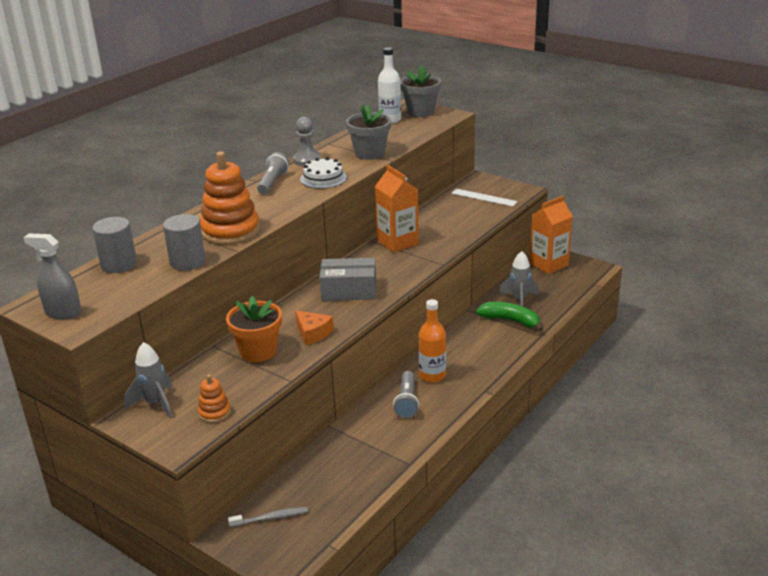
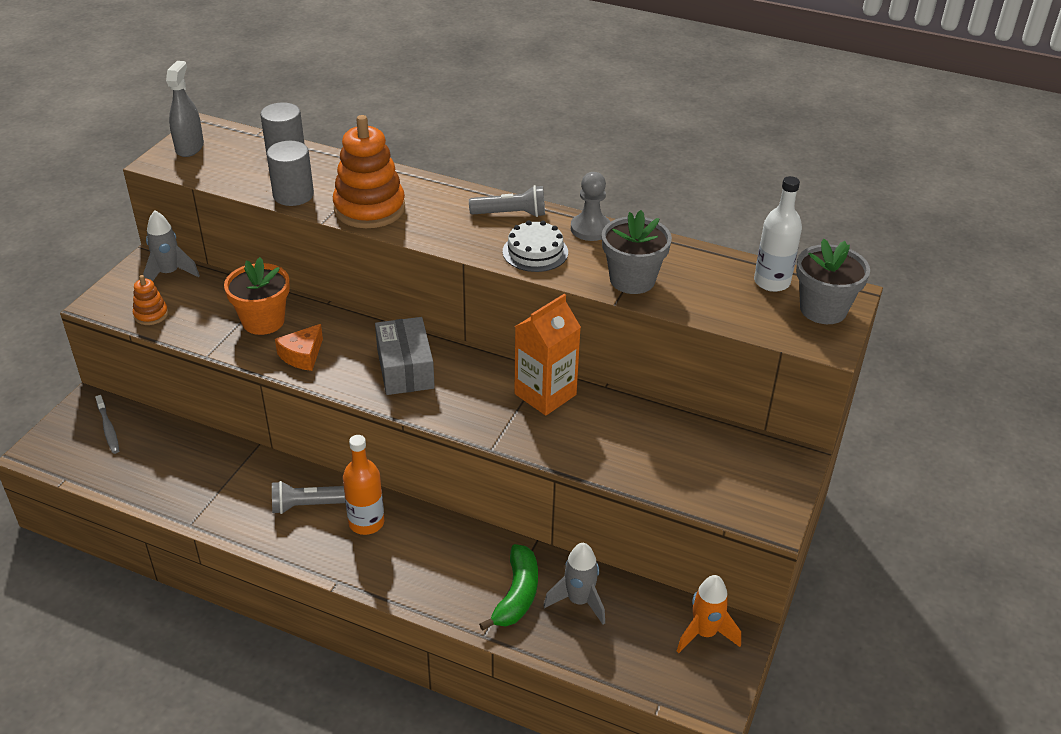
camera: 75 degrees right, 10 degrees up
(484, 197) = (725, 472): white ruler -> none
(548, 264) = (704, 633): orange carton -> orange rocket

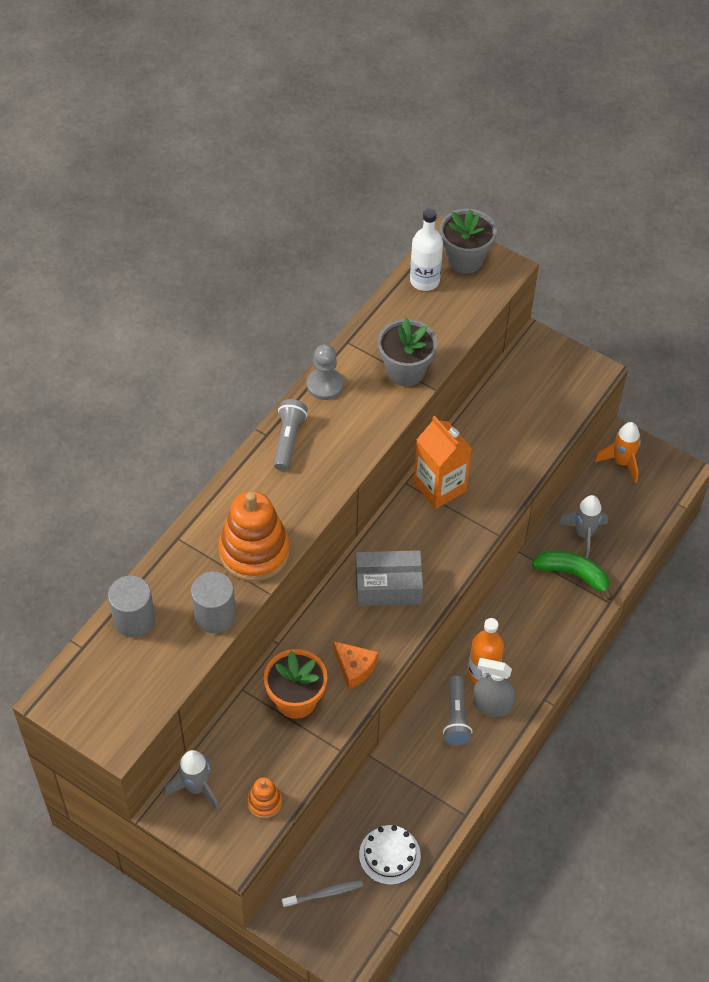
camera: 80 degrees left, 15 degrees up
(189, 147) = (94, 712): grey spray bottle -> grey spray bottle (492, 705)
(535, 252) = (352, 431): white cake -> white cake (389, 855)

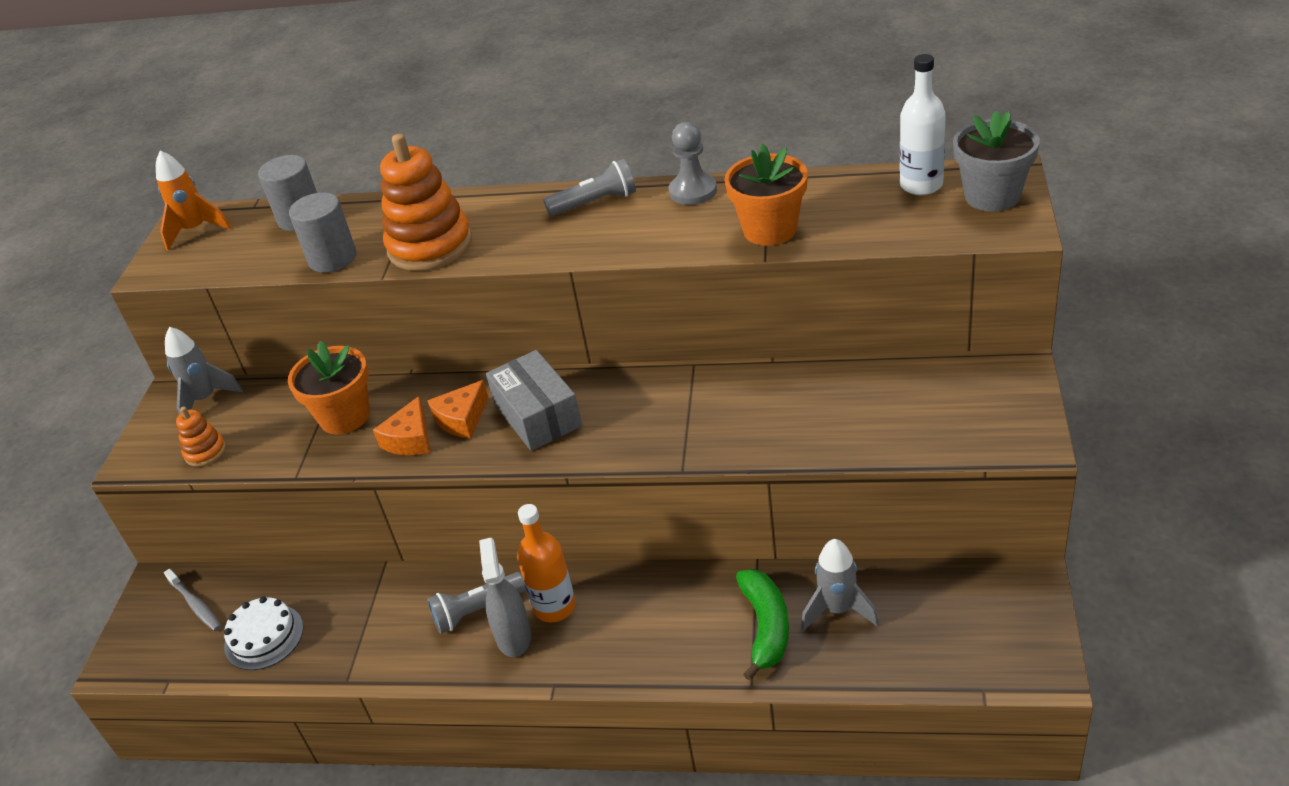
camera: 70 degrees right, 15 degrees down
(357, 630) = (462, 419): none -> orange cheese
(405, 371) = (770, 230): grey flower pot -> orange flower pot
(439, 487) = (710, 391): orange carton -> none
(621, 462) = (992, 596): orange rocket -> orange rocket (195, 230)

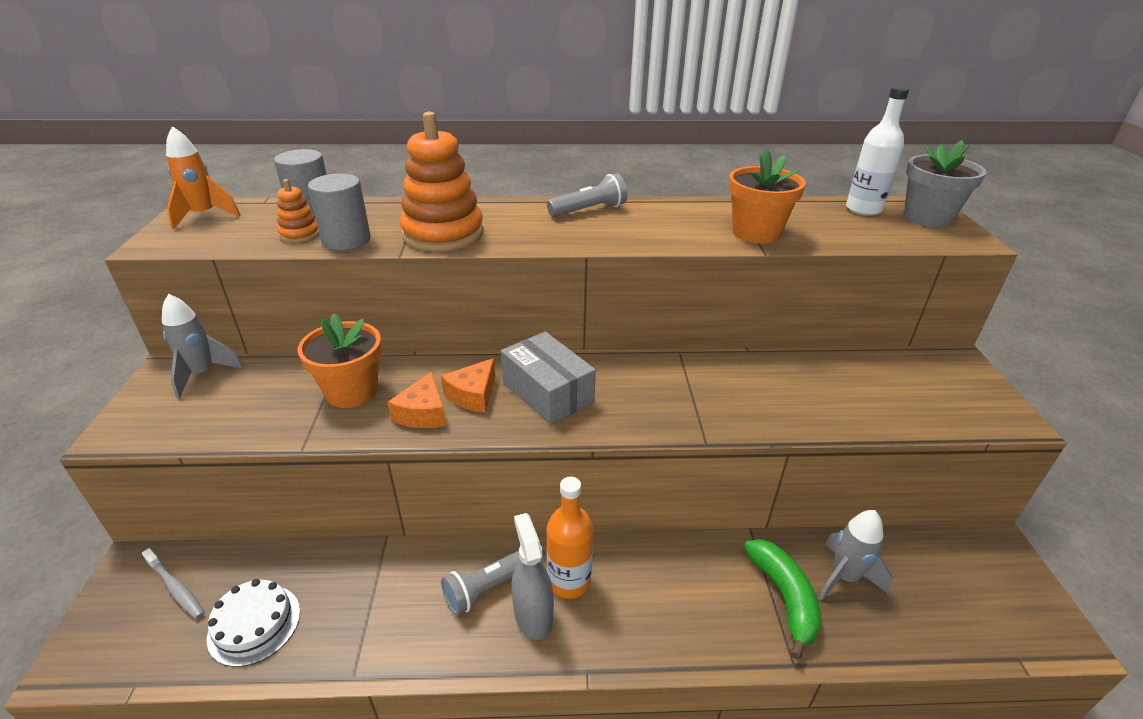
camera: 15 degrees left, 5 degrees down
(205, 452) = (199, 424): orange stacking toy -> orange stacking toy (300, 234)
(693, 191) = (672, 206): grey pawn -> none

